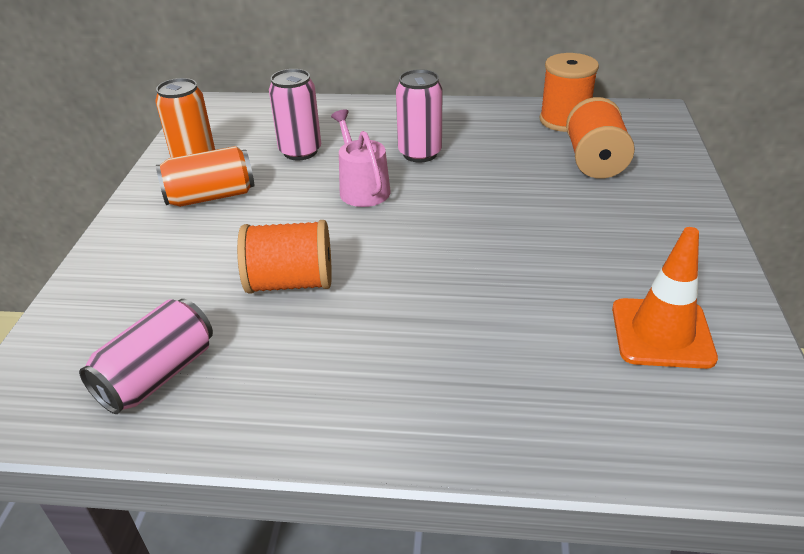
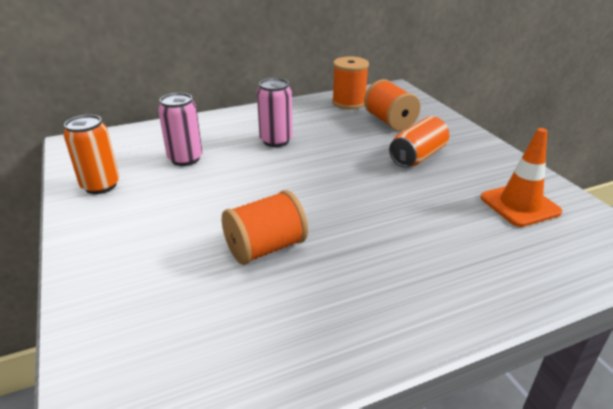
camera: 30 degrees left, 5 degrees down
(158, 375) = (223, 352): pink can -> none
(211, 196) = (140, 207): orange can -> orange can (418, 156)
(362, 188) = (257, 172): pink watering can -> none

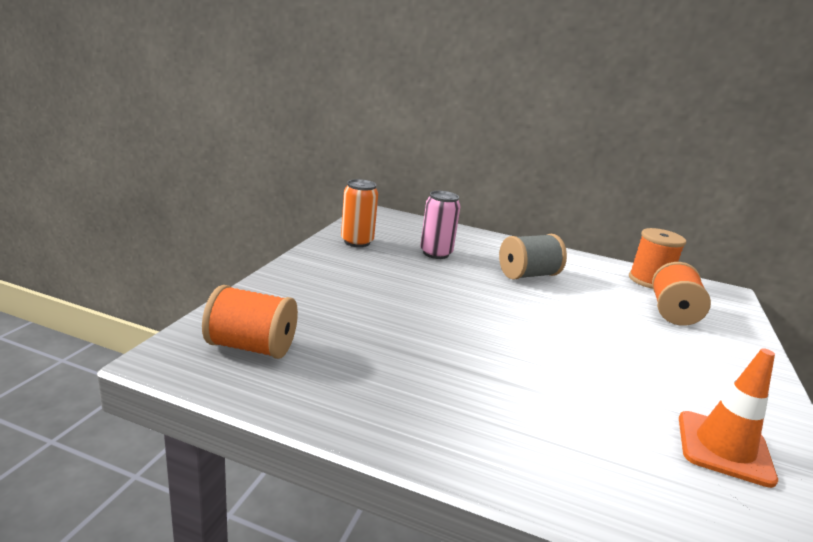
camera: 40 degrees right, 10 degrees down
(266, 248) = (409, 331): orange spool -> orange spool (252, 347)
(276, 141) = (528, 275): pink can -> grey spool
(418, 156) = (658, 350): orange can -> none

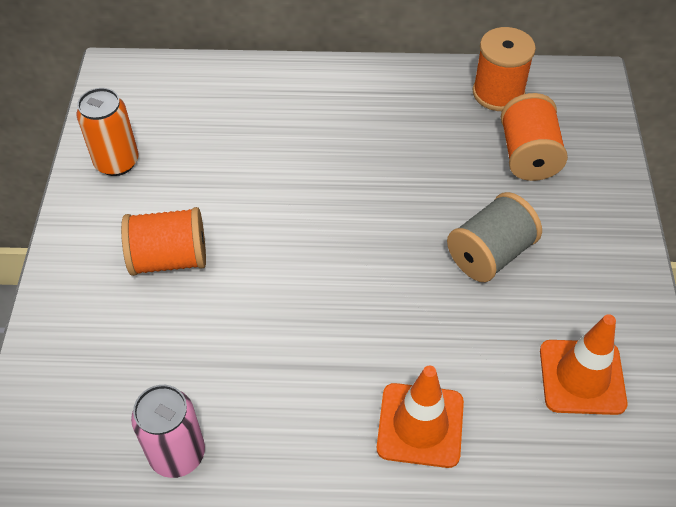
camera: 15 degrees left, 30 degrees up
(252, 347) = (86, 431): orange spool -> orange spool (169, 258)
(436, 253) = (226, 145): pink can -> pink can (177, 454)
(528, 275) = (351, 146): grey spool -> grey spool (490, 254)
(549, 431) = (420, 425): none -> orange traffic cone

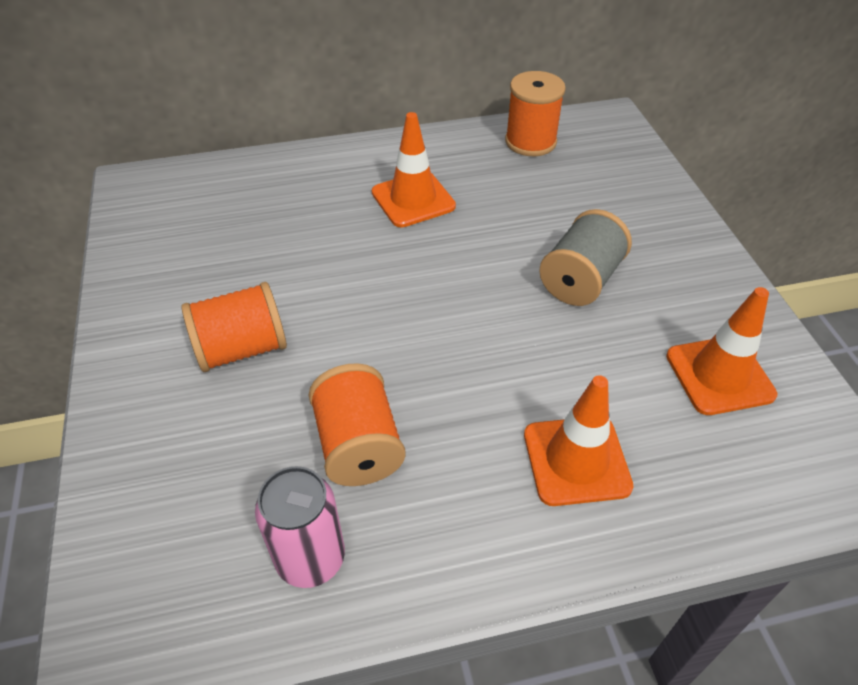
camera: 15 degrees left, 5 degrees down
(117, 162) = (156, 265): orange can -> none
(362, 137) = (413, 199): none -> orange traffic cone
(528, 155) = (580, 188): orange spool -> orange spool (358, 445)

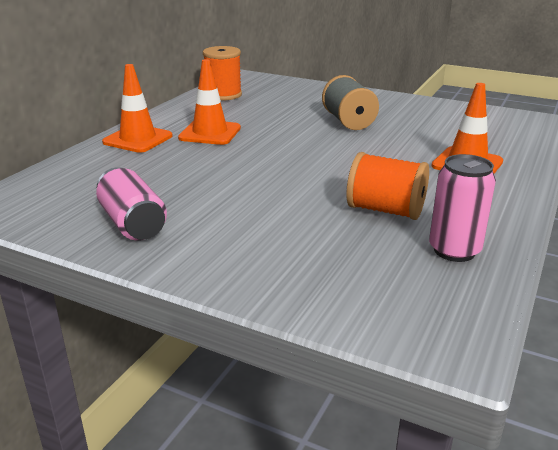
camera: 50 degrees left, 20 degrees down
(169, 280) = (132, 223): none -> pink can
(242, 348) = (248, 219): orange spool -> none
(719, 375) = (453, 120): orange traffic cone -> orange traffic cone (138, 139)

